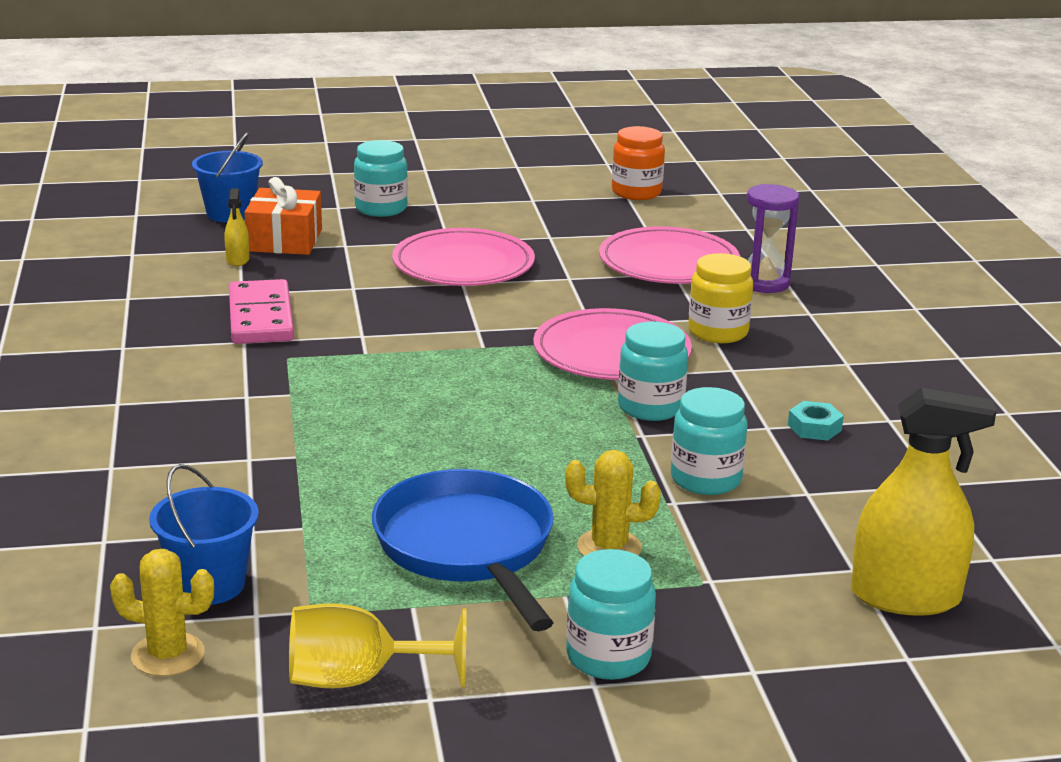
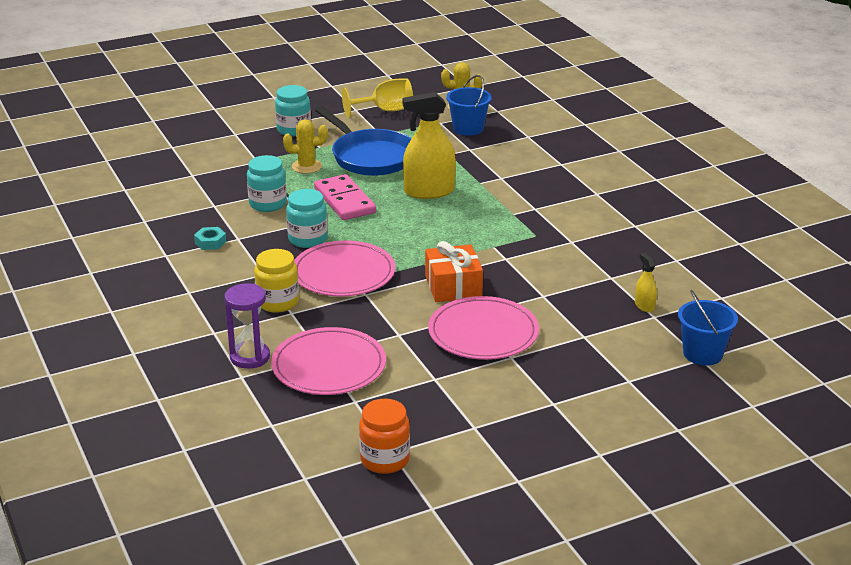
camera: 165 degrees right, 5 degrees up
(261, 317) = (578, 260): pink domino -> pink domino (344, 201)
(284, 240) = (632, 332): orange gift -> orange gift (453, 286)
(381, 208) = (593, 386): turquoise jar -> none
(905, 596) = (169, 167): yellow spray bottle -> yellow spray bottle (429, 191)

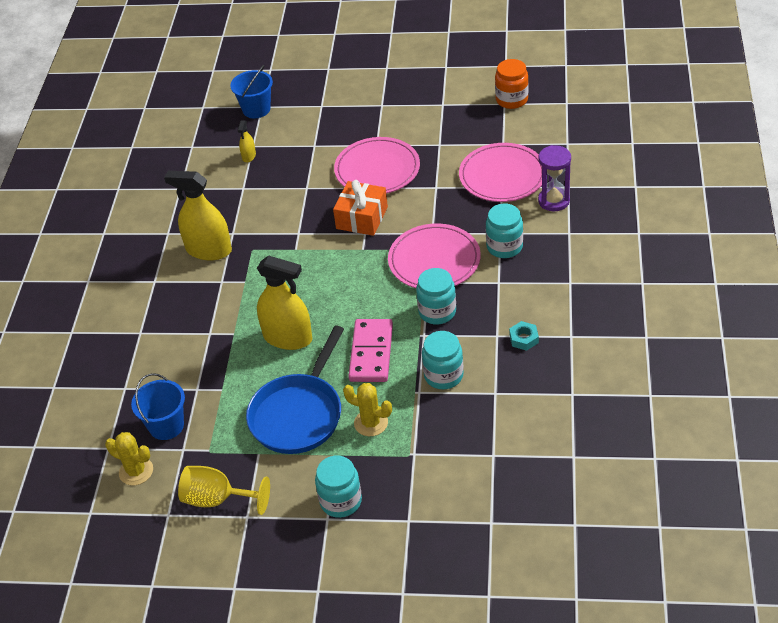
camera: 145 degrees left, 15 degrees up
(277, 302) = (504, 247): yellow jar -> turquoise jar
(370, 157) = (299, 414): blue pan -> blue pan turned 150 degrees counterclockwise
(577, 224) = (209, 250): none -> yellow spray bottle

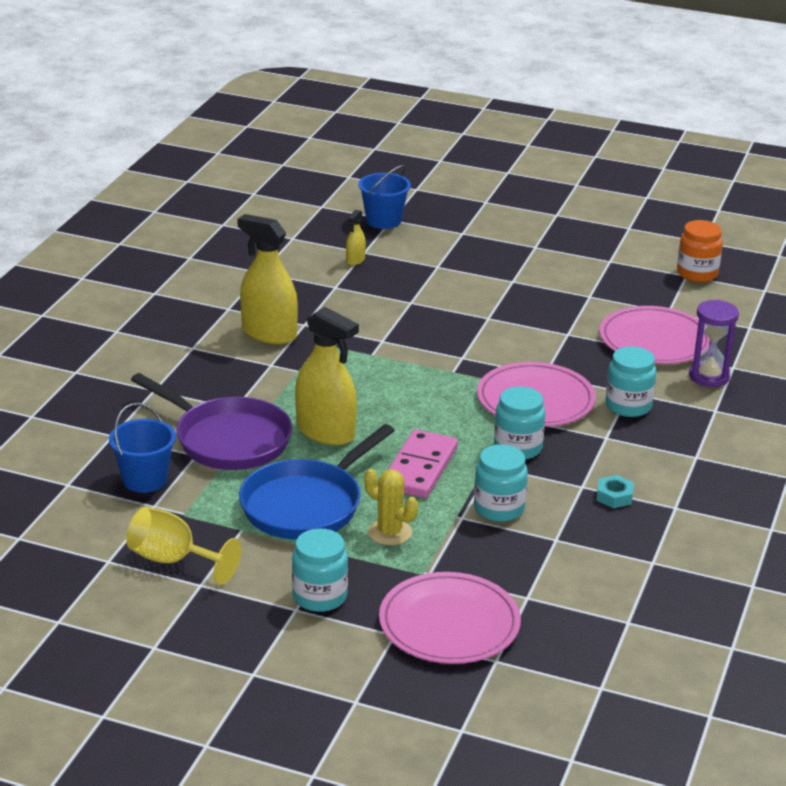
camera: 10 degrees right, 15 degrees down
(136, 471) = (90, 513): yellow cactus -> none
(215, 367) = (227, 440): none -> purple pan
(362, 218) = (464, 343): orange gift -> none
(377, 169) = (503, 303): pink plate -> pink plate (449, 623)

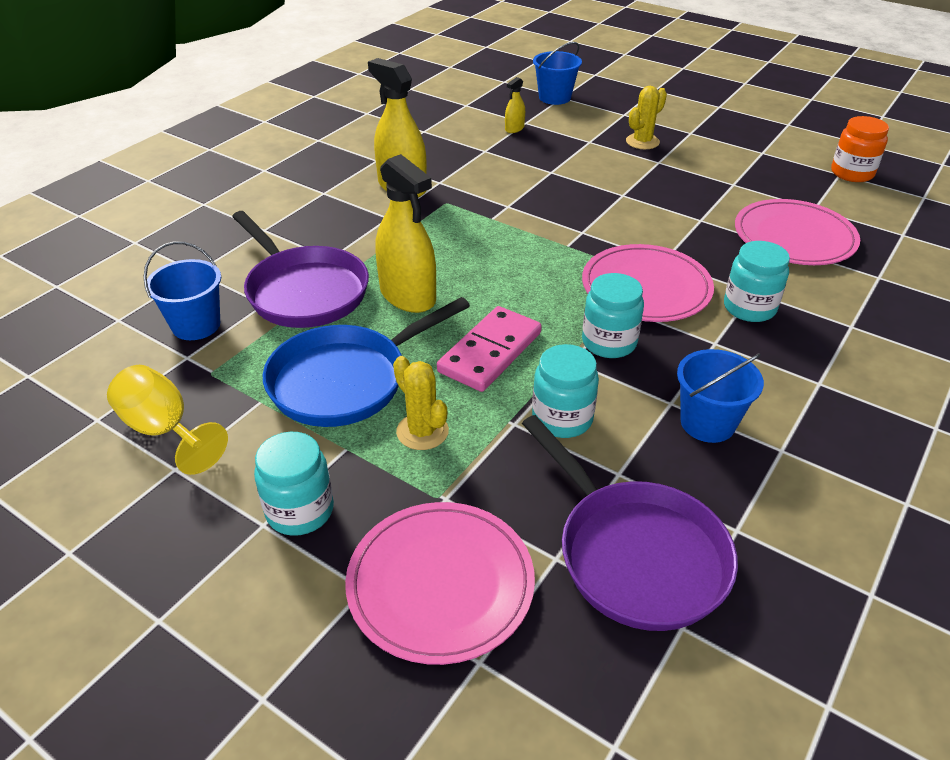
camera: 15 degrees right, 10 degrees up
(490, 261) = (642, 142): none -> yellow cactus
(583, 586) = (635, 554): none -> purple pan
(614, 496) = (707, 423): turquoise nut -> blue bucket
(709, 376) = (849, 284): purple hourglass -> none

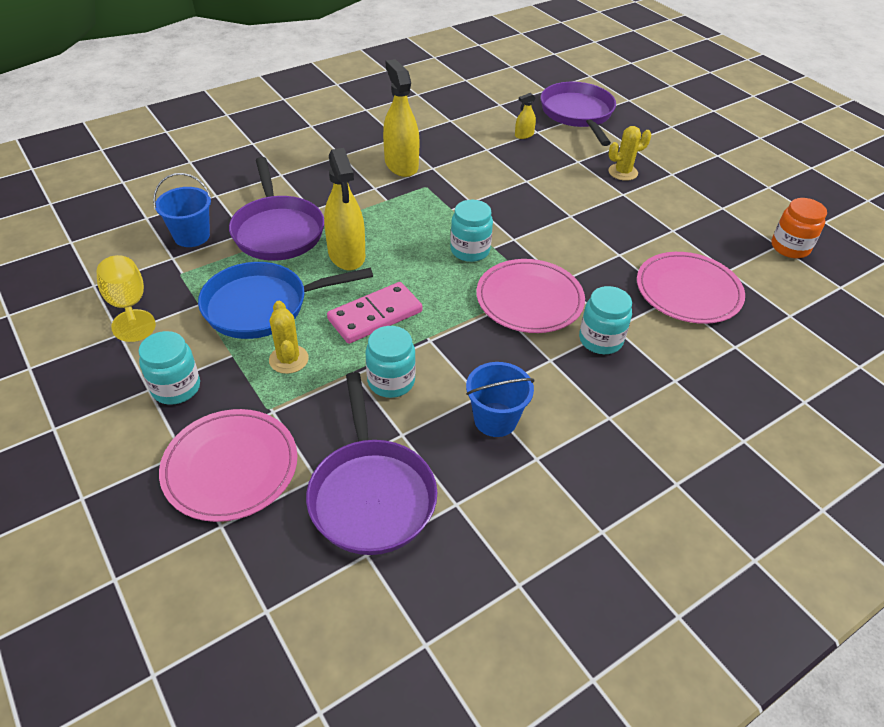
camera: 20 degrees right, 5 degrees up
(554, 97) = (578, 114): blue bucket -> purple pan
(609, 342) = (468, 334): turquoise jar -> turquoise jar (470, 250)

